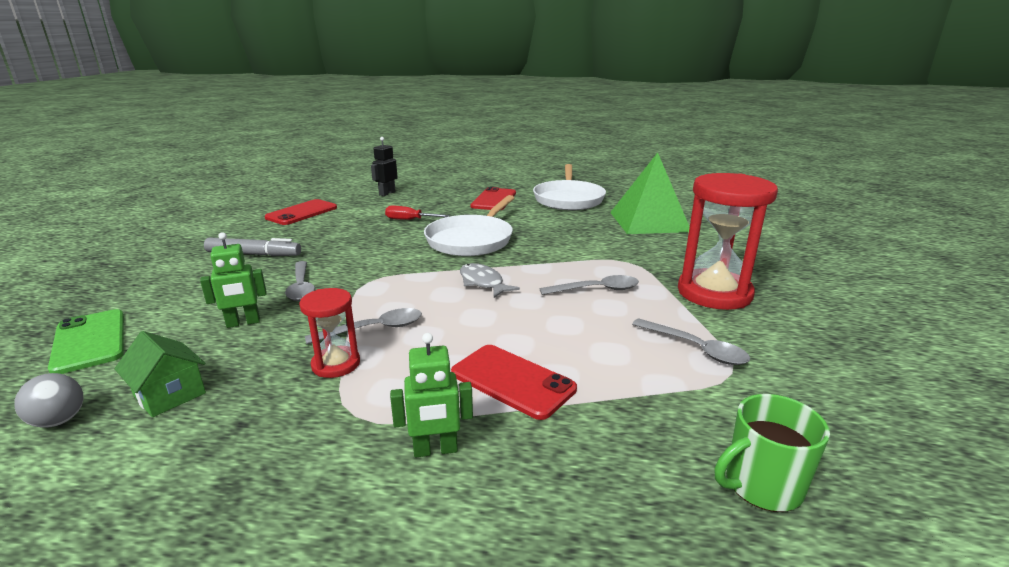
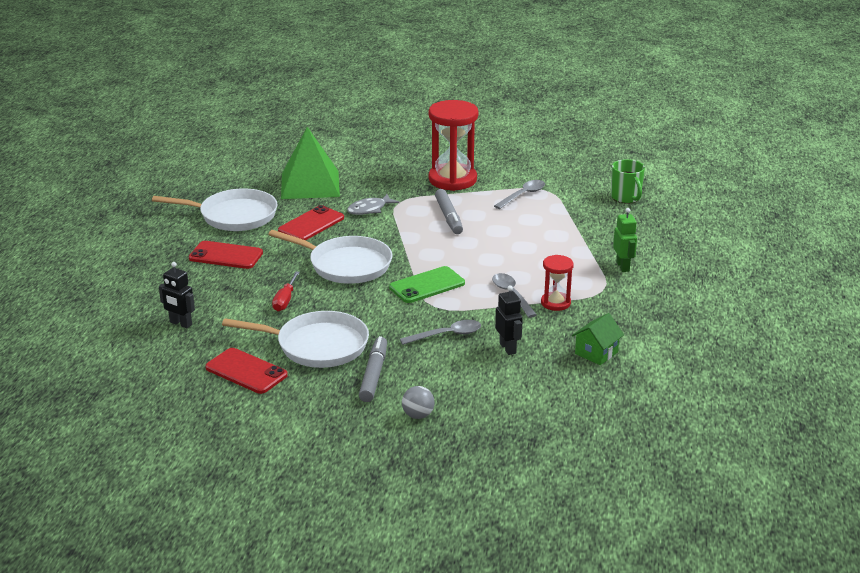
camera: 90 degrees left, 5 degrees up
(59, 421) = (627, 382): grey ball -> grey ball (418, 415)
(90, 341) = (541, 408): green phone -> green phone (427, 285)
(243, 323) = (508, 348): green robot -> black robot
(323, 233) = (318, 345): none -> white pan
(483, 283) = (437, 258): grey fish -> grey fish (369, 209)
(512, 381) = (563, 248): red phone -> red phone (311, 224)
(596, 290) = (448, 217): grey spoon -> grey marker

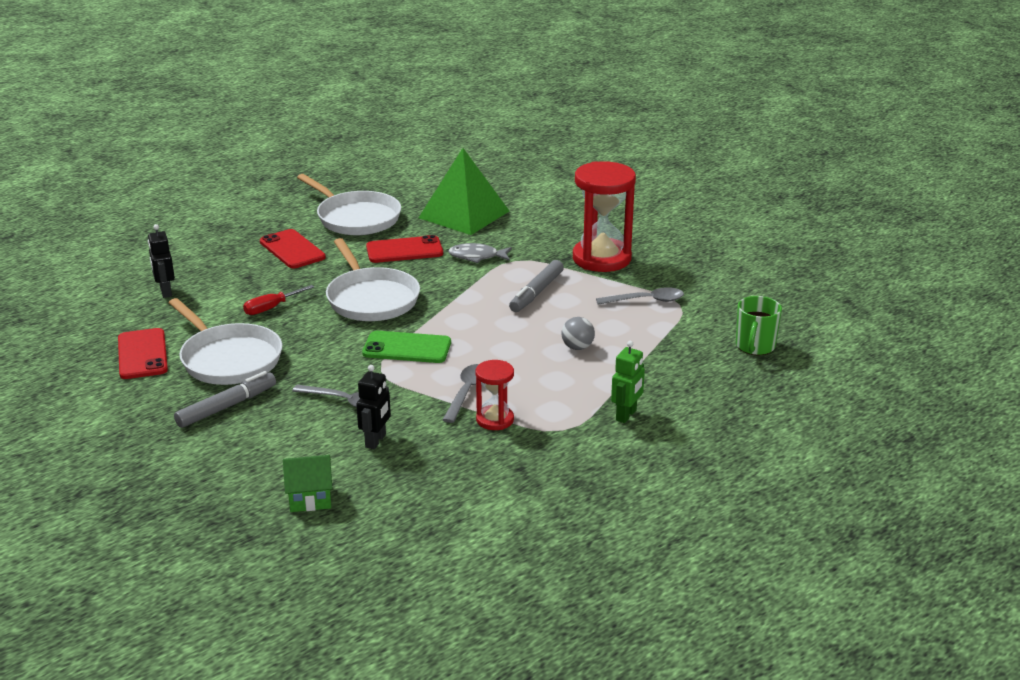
camera: 40 degrees right, 0 degrees up
(418, 415) = (198, 461): grey ball -> grey ball (577, 347)
(596, 353) = (448, 488): green house -> green house (310, 498)

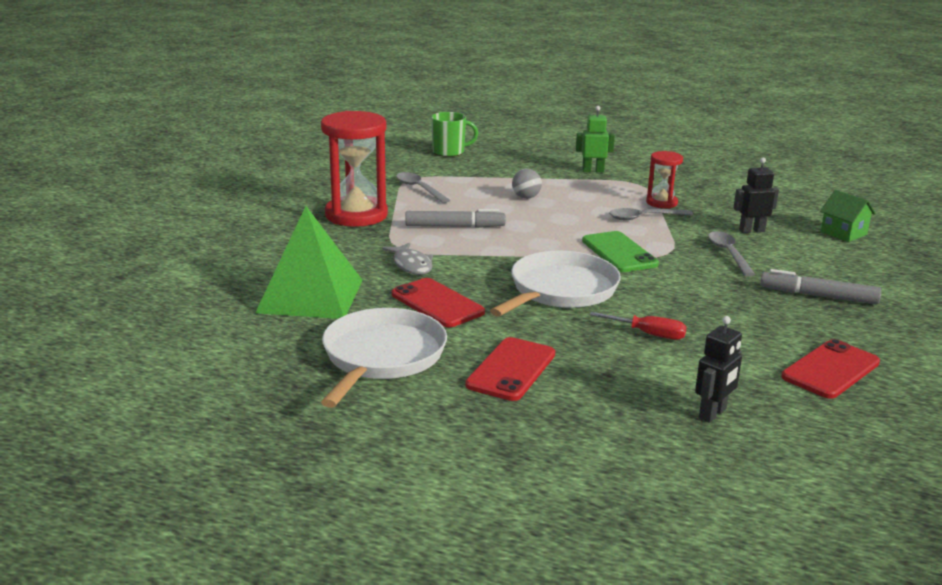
camera: 120 degrees left, 5 degrees down
(229, 359) = (760, 321): white pan -> none

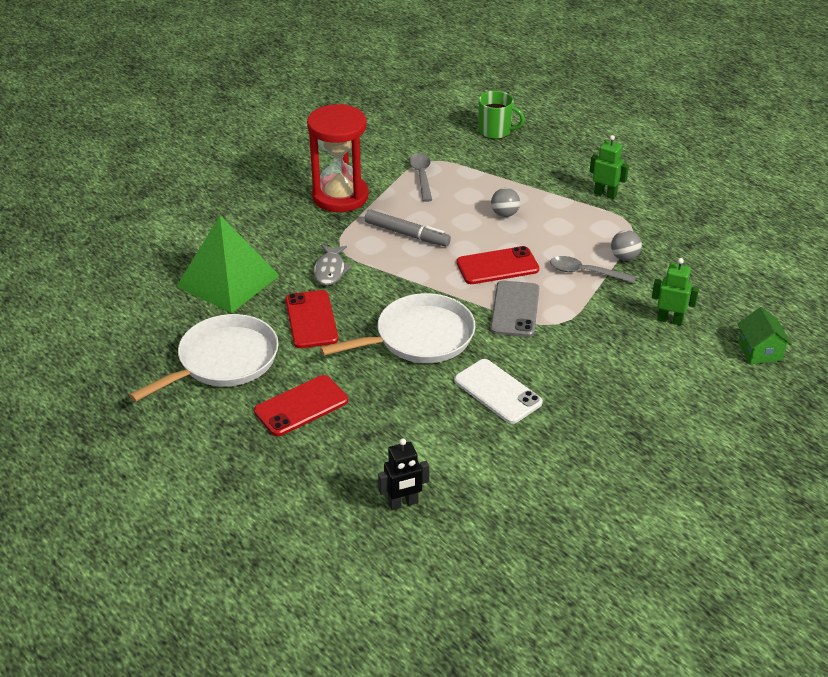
camera: 30 degrees right, 15 degrees up
(619, 252) = (515, 309): green phone -> grey phone
(648, 334) = (440, 408): red screwdriver -> none
(661, 203) = (624, 257): red hourglass -> grey ball
(682, 309) = (497, 392): none -> white phone
(728, 254) = (613, 342): grey spoon -> none
(751, 231) = (670, 320): black robot -> green robot
(818, 296) = (636, 418): grey marker -> none
(831, 370) = (547, 499): red phone -> red phone (497, 266)

